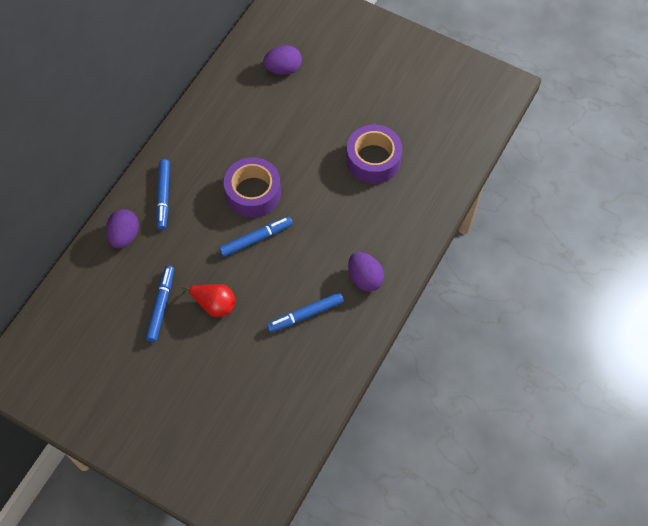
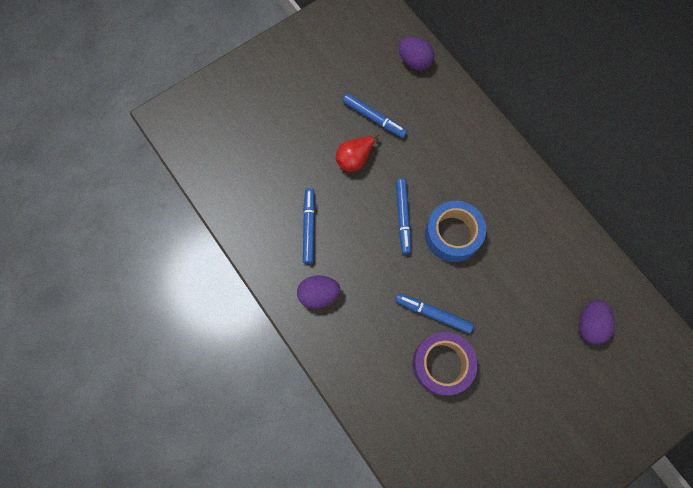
camera: 115 degrees right, 10 degrees up
(124, 236) = (454, 113): purple egg -> purple egg (414, 61)
(163, 197) = (481, 157): blue marker -> blue marker (433, 313)
(253, 193) = (452, 234): purple tape -> blue tape

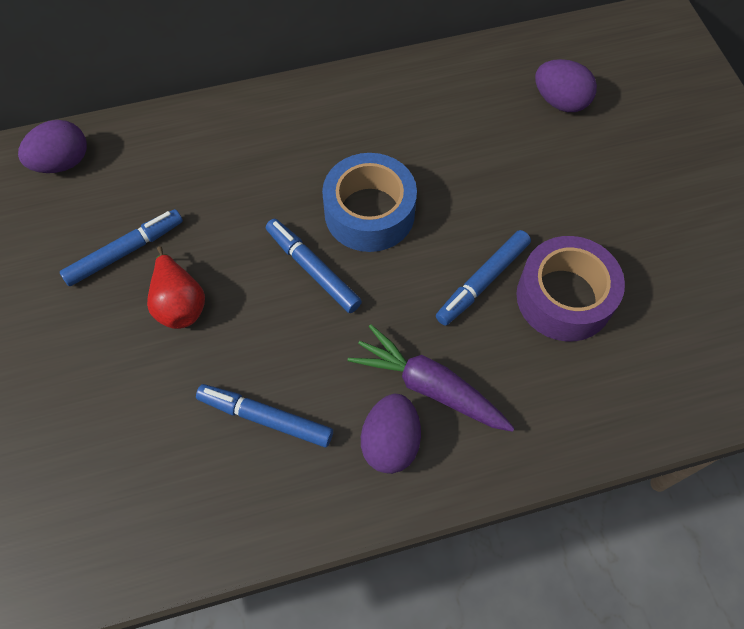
camera: 70 degrees left, 10 degrees down
(357, 304) = (429, 386): none -> purple carrot
(403, 217) = (313, 269): blue marker -> blue marker turned 150 degrees counterclockwise

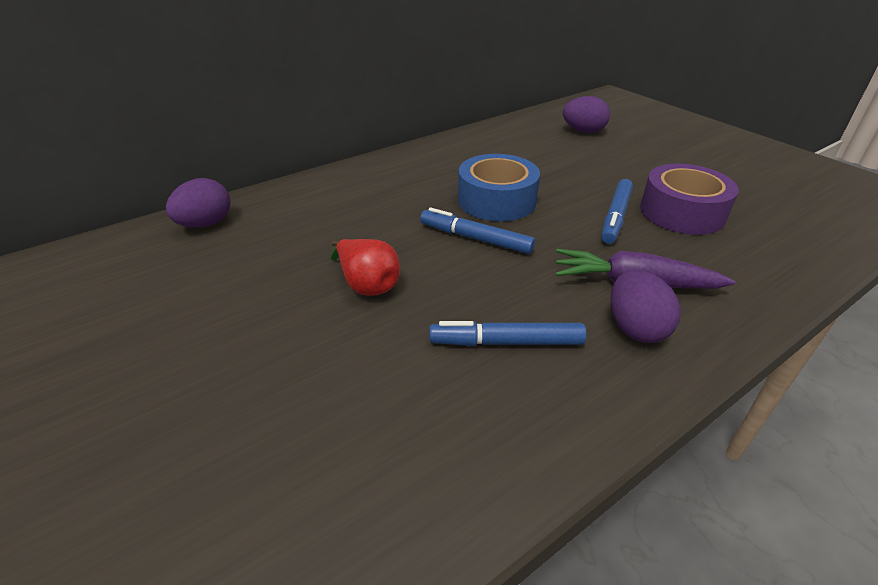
camera: 20 degrees left, 25 degrees down
(125, 252) = (294, 264): blue marker -> none

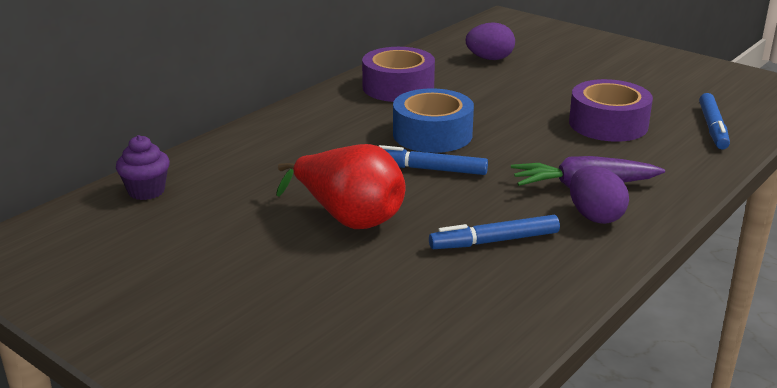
camera: 15 degrees left, 10 degrees down
(206, 224) = (146, 191): purple egg -> purple cupcake
(367, 284) = (349, 218): red pear -> red pear, size x1.58
(487, 149) = (398, 87): none -> purple tape
(615, 217) = (550, 135): blue marker -> blue marker (712, 128)

